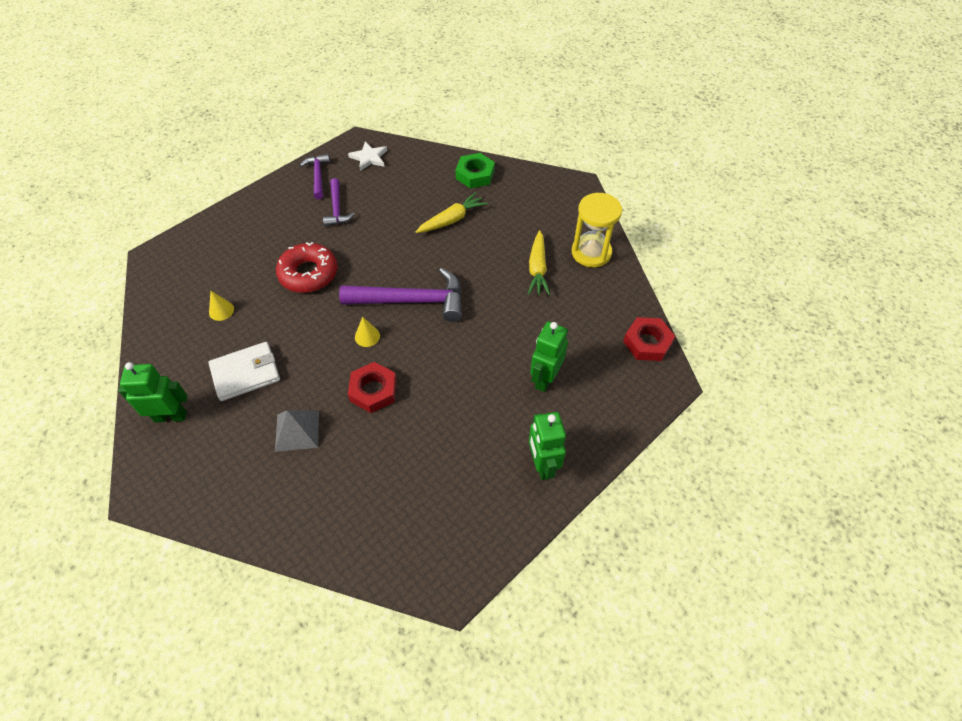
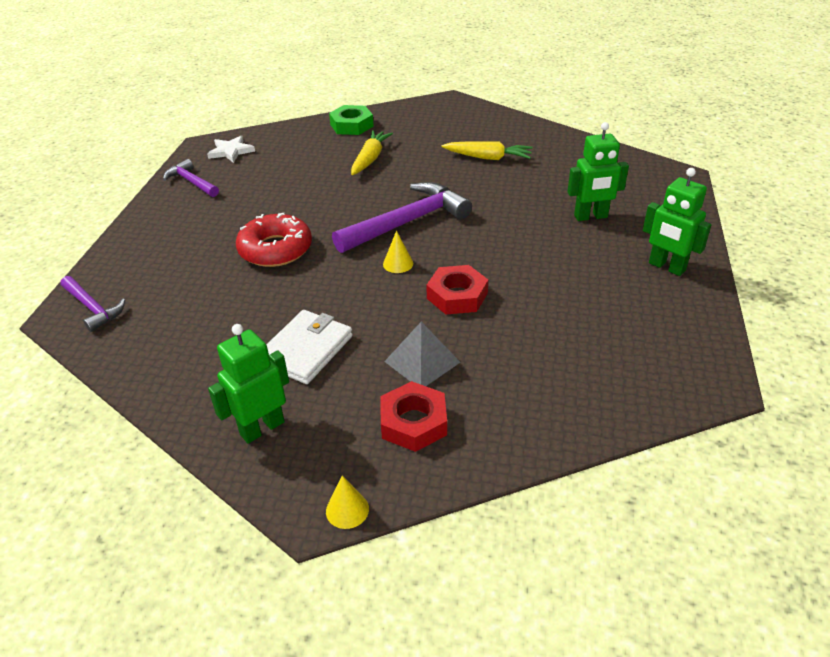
camera: 35 degrees left, 15 degrees down
(221, 310) = (211, 318): yellow cone -> yellow cone (347, 510)
(337, 208) = (244, 195): purple hammer -> purple hammer (92, 308)
(537, 269) = (488, 158): yellow carrot -> yellow carrot turned 45 degrees counterclockwise
(545, 379) = (591, 217): green robot -> green robot turned 90 degrees counterclockwise
(591, 252) = (516, 132): yellow hourglass -> none
(647, 342) = (633, 162): red nut -> red nut (413, 422)

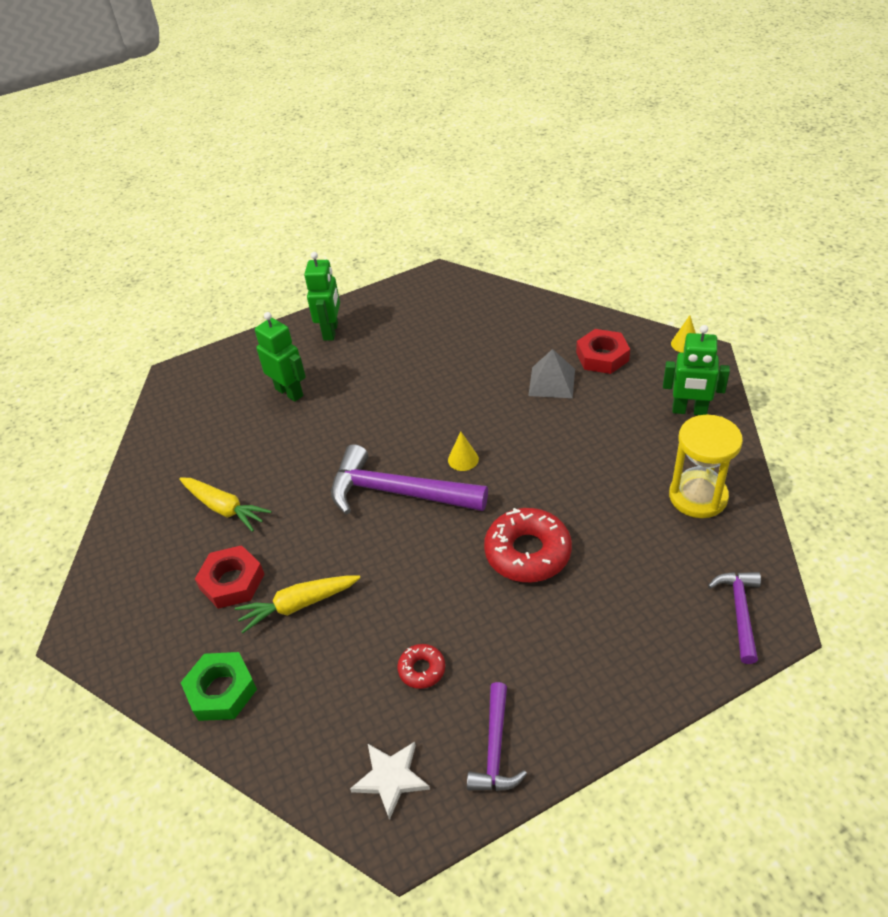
camera: 125 degrees left, 5 degrees up
(184, 358) = (698, 496): none -> yellow hourglass
(267, 179) = (422, 669): none -> red donut
(306, 349) = (609, 440): white wallet -> none
(457, 296) = (468, 405): red nut -> red nut (232, 581)
(488, 158) = (224, 508): yellow carrot -> yellow carrot turned 150 degrees clockwise

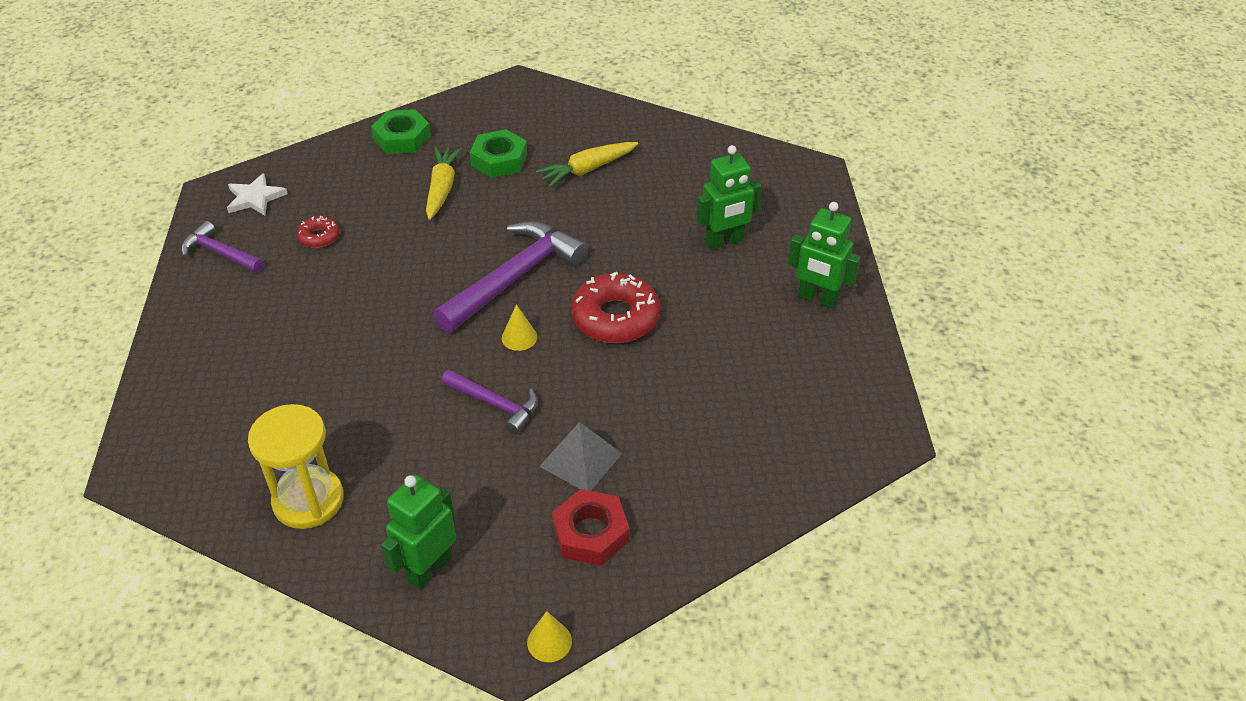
camera: 110 degrees right, 0 degrees up
(232, 581) = (499, 160): red nut -> green nut
(527, 552) = (366, 338): red donut -> red donut (615, 317)
(739, 612) = (167, 454): purple hammer -> purple hammer (495, 404)

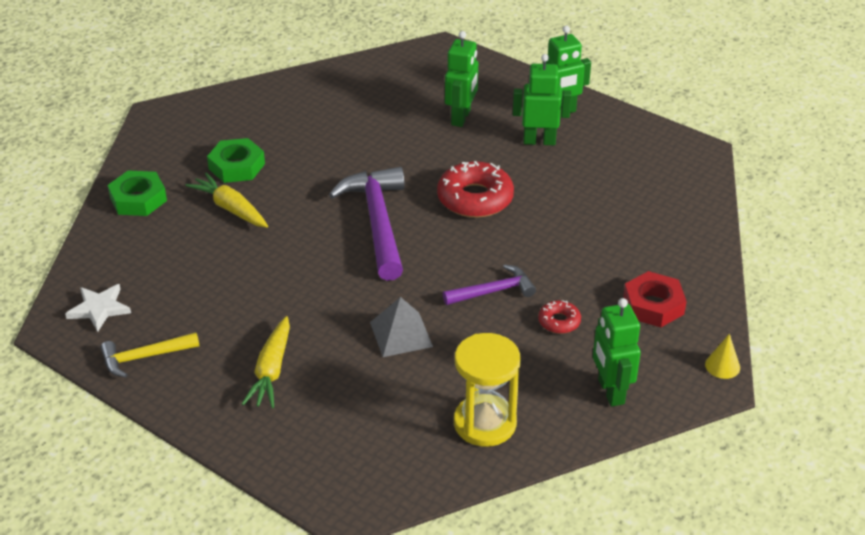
camera: 50 degrees left, 5 degrees down
(221, 253) = (144, 357): purple hammer -> yellow hammer
(319, 237) = (199, 295): red donut -> red donut (559, 321)
(519, 337) = (441, 249): yellow cone -> none
(580, 460) = (587, 278): grey pyramid -> grey pyramid (401, 334)
(587, 170) = (307, 134): yellow carrot -> yellow carrot (271, 371)
(753, 310) = (539, 141): none -> green robot

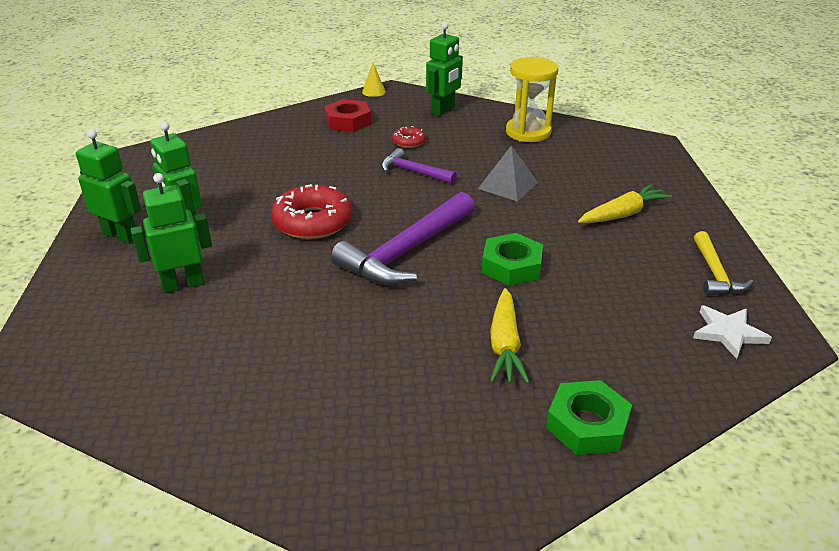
camera: 130 degrees left, 5 degrees down
(144, 357) = (715, 273): yellow hammer -> yellow hammer turned 60 degrees clockwise
(237, 166) = (439, 387): green nut -> green nut (511, 266)

